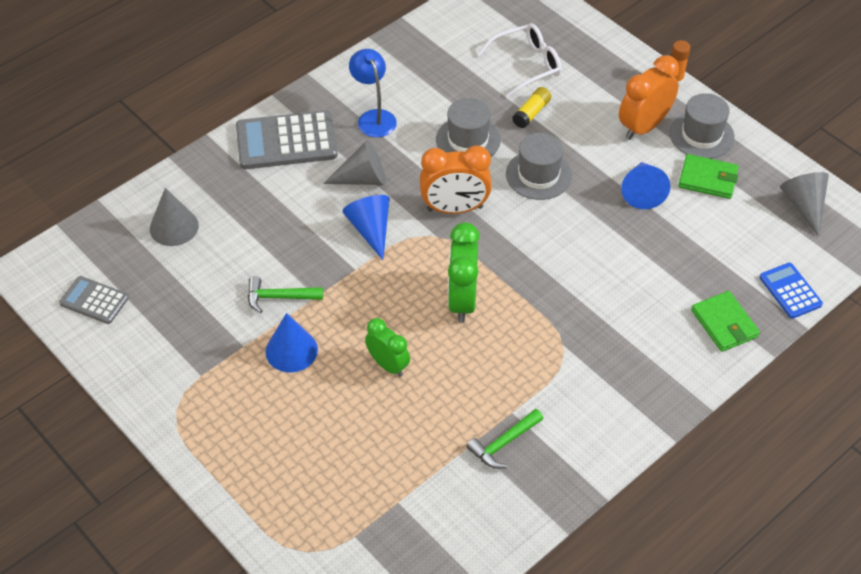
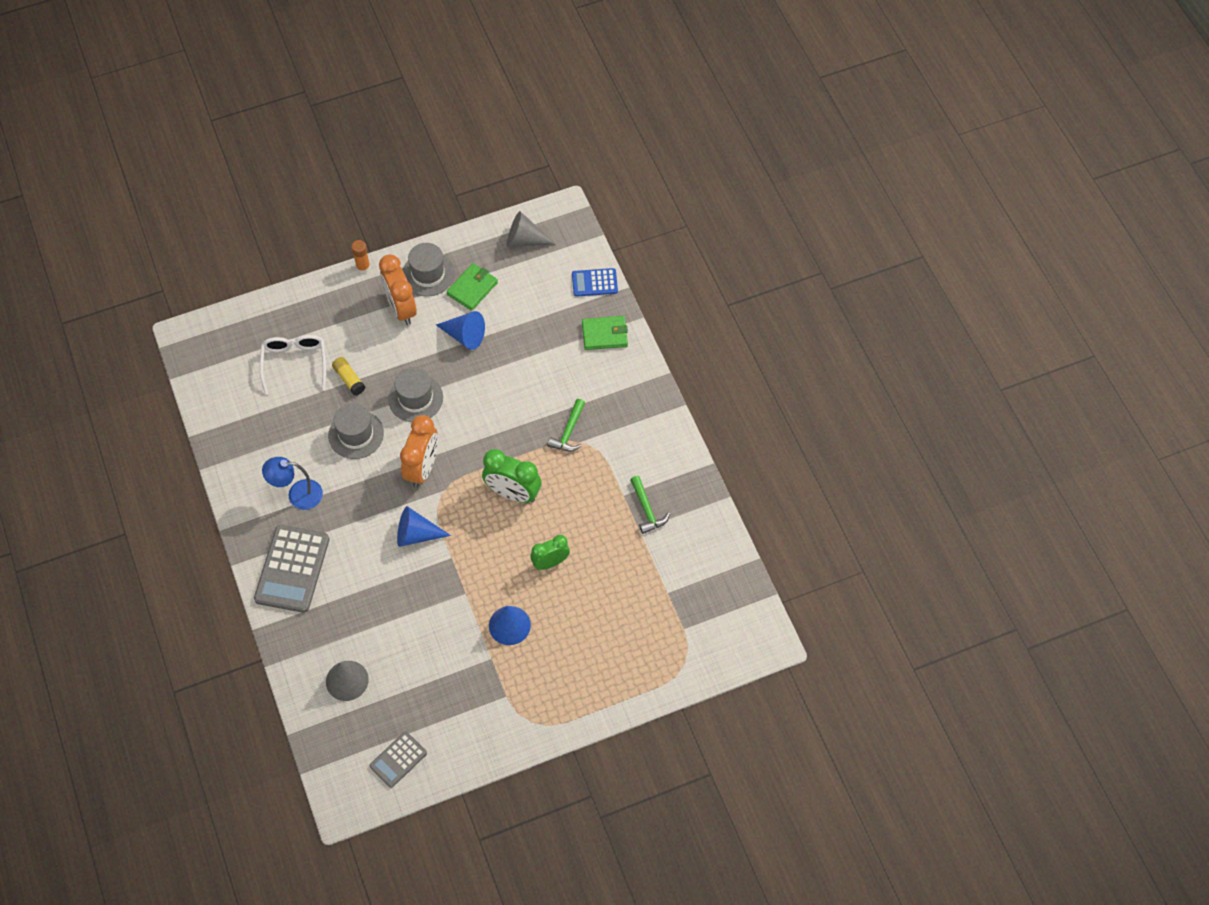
camera: 70 degrees left, 10 degrees up
(279, 297) = (455, 620): green hammer -> green hammer (569, 432)
(362, 179) = (361, 524): grey cone -> none

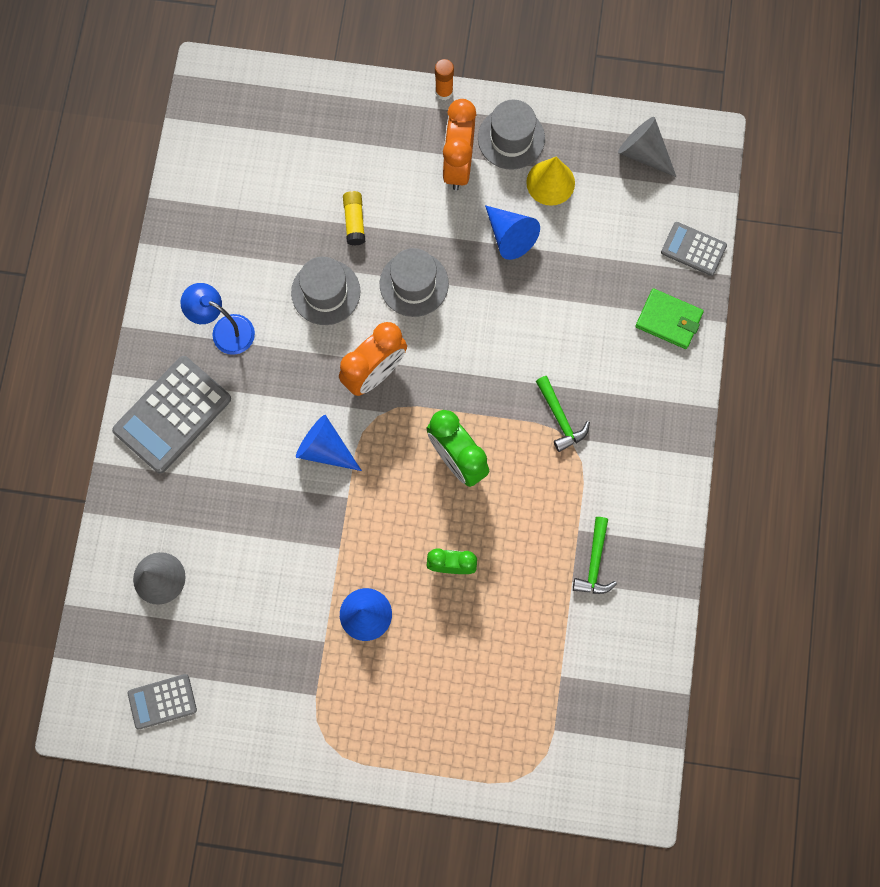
camera: 30 degrees right, 15 degrees up
(295, 363) = (307, 169): white glasses -> none
(472, 288) = (550, 182): green wallet -> yellow cone
(569, 432) = (560, 418): green hammer -> green hammer turned 75 degrees counterclockwise
(594, 283) = (693, 249): blue calculator -> grey calculator

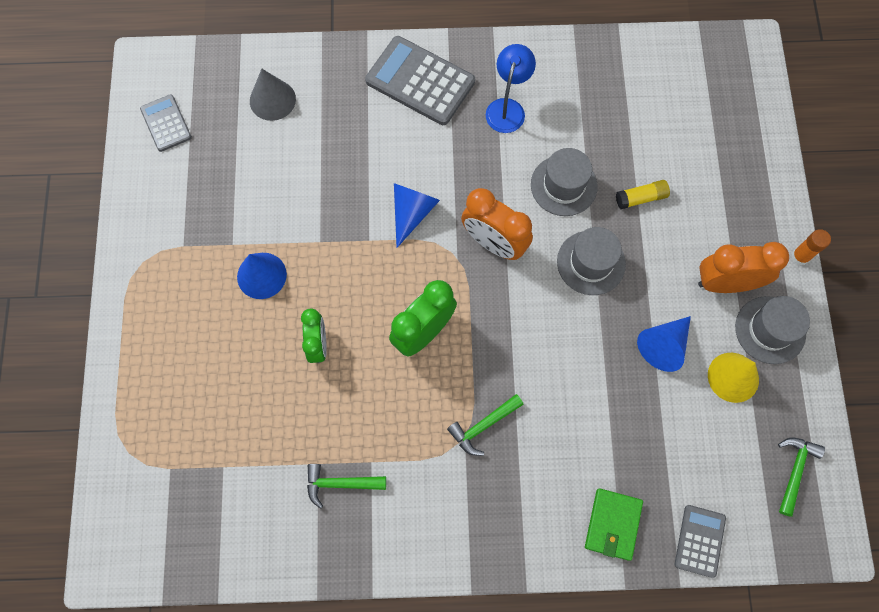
camera: 80 degrees right, 5 degrees down
(644, 153) = (794, 470): grey cone -> green hammer

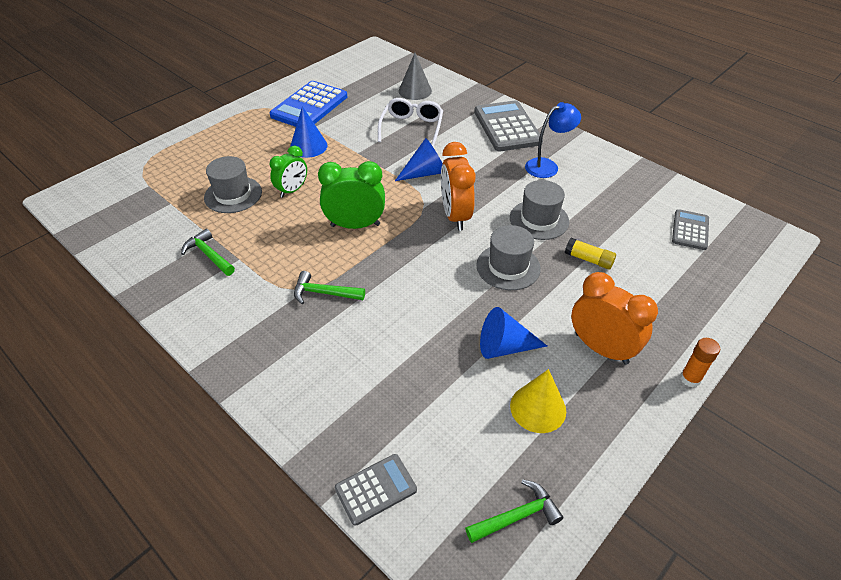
camera: 45 degrees right, 25 degrees down
(166, 123) = (351, 71): grey calculator -> grey calculator (690, 230)
(190, 218) = (309, 106): none -> blue calculator
(332, 160) = (412, 128): none -> white glasses
(613, 524) = (328, 417): green wallet -> none
(770, 330) = (607, 404): grey hat -> grey hat (233, 195)

